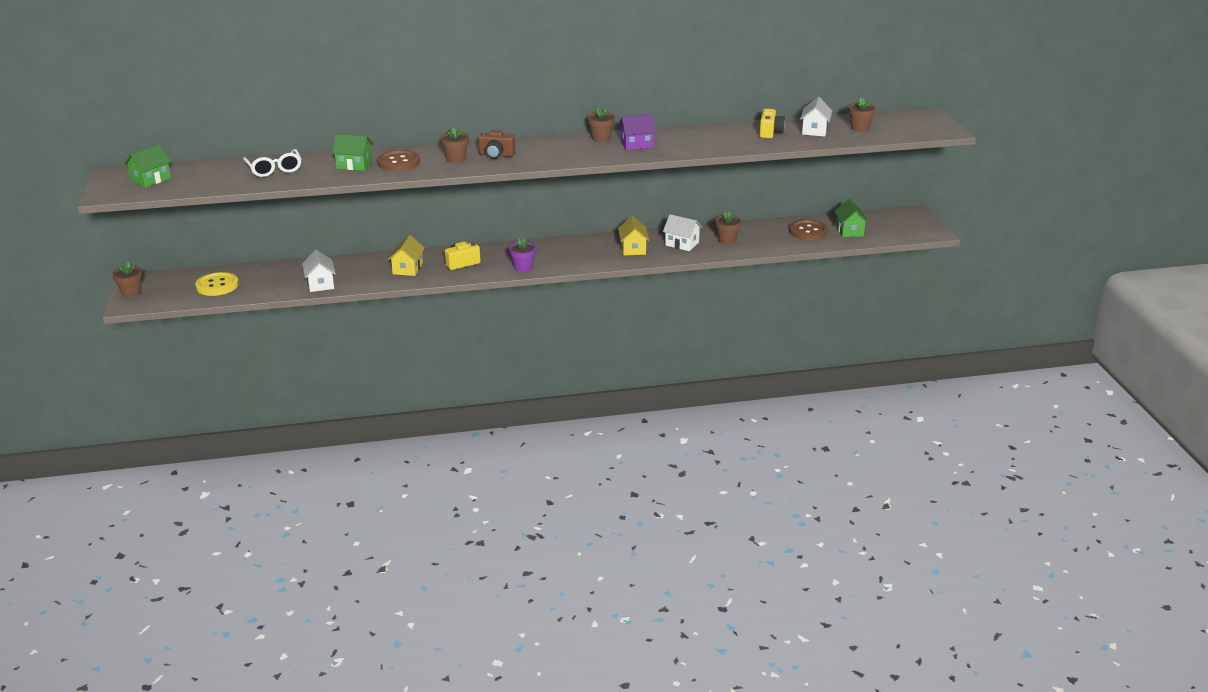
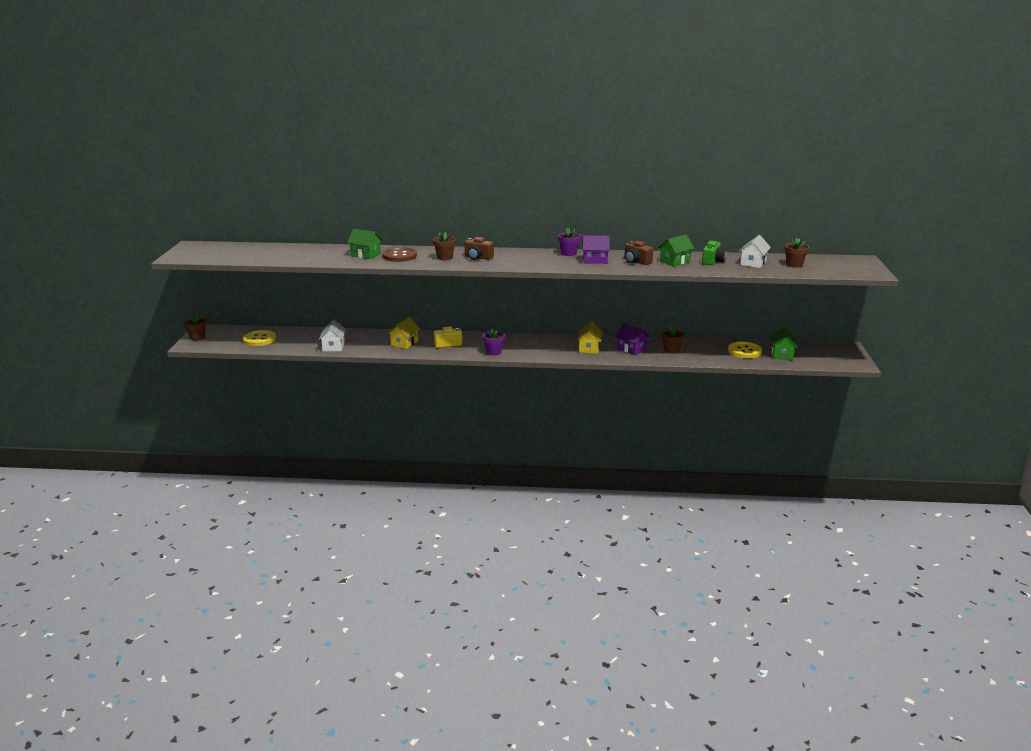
camera: 15 degrees right, 5 degrees down
(151, 179) = (214, 251): green house -> green house (675, 261)
(274, 169) = (305, 252): white glasses -> none
(601, 138) = (568, 253): brown flower pot -> purple flower pot
(682, 244) = (631, 349): white house -> purple house
(685, 142) = (636, 261): none -> brown camera
(770, 132) = (713, 261): yellow camera -> green camera
(808, 232) = (744, 351): brown button -> yellow button

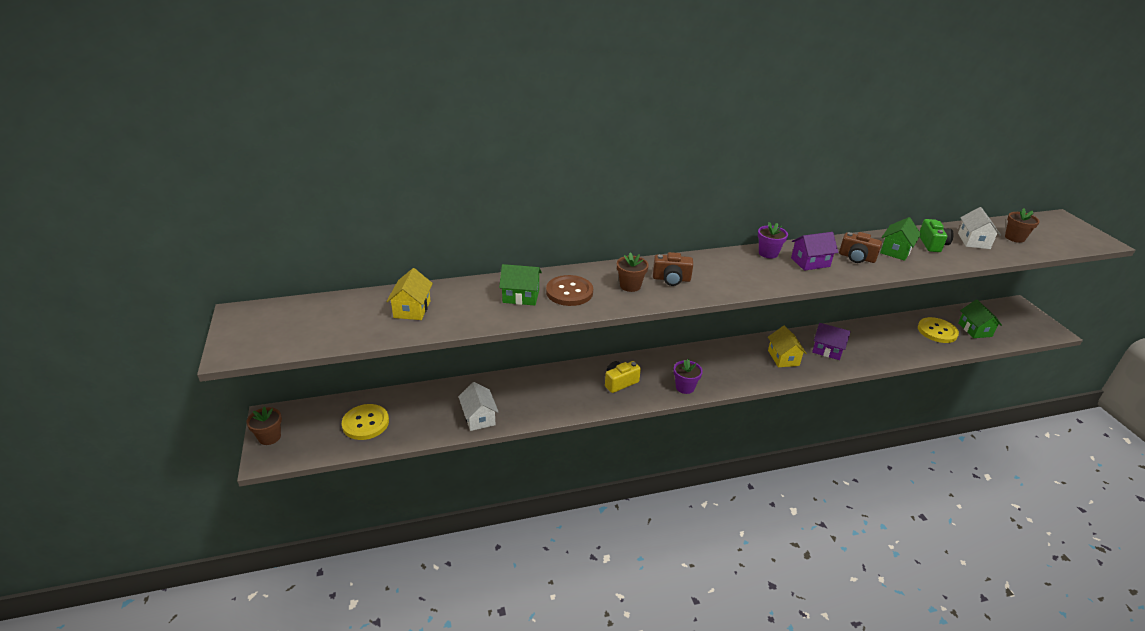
camera: 20 degrees left, 10 degrees up
(404, 343) = (566, 391): yellow house -> yellow house (412, 309)
(671, 350) = (867, 344): brown flower pot -> none

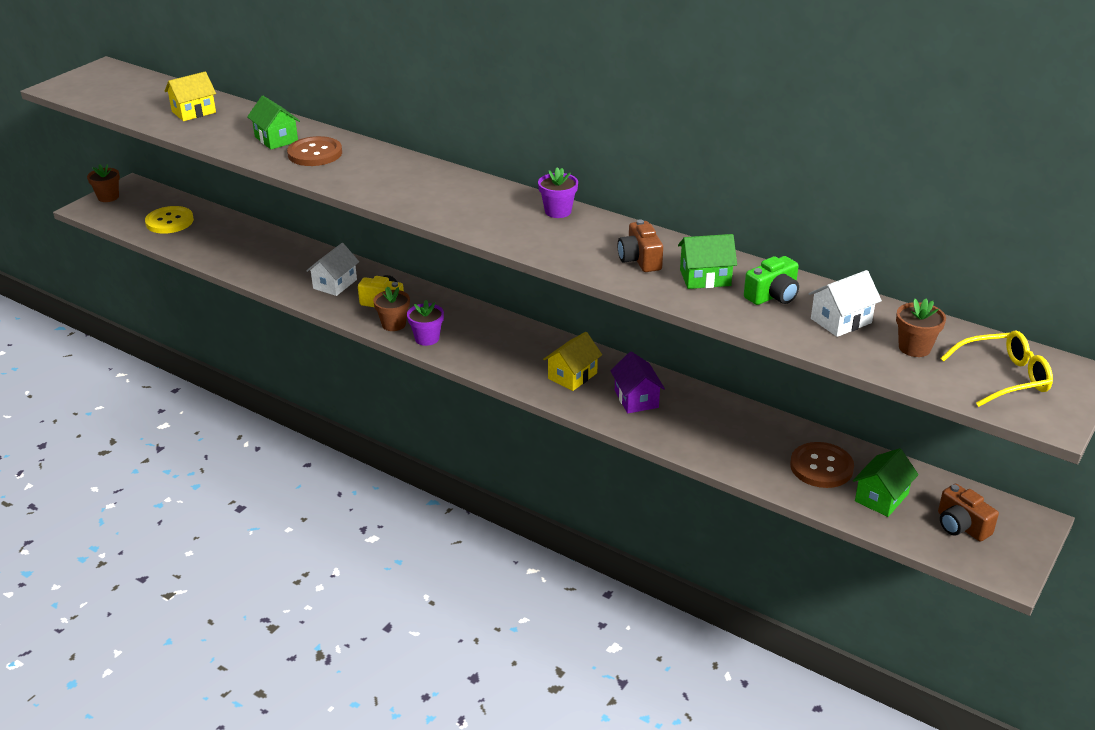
camera: 50 degrees right, 0 degrees up
(479, 417) = (238, 261): white house -> white house (335, 284)
(630, 286) = (369, 172): brown flower pot -> brown flower pot (394, 324)
(671, 279) = (414, 185): brown camera -> brown camera (961, 526)
(810, 262) = (578, 238): purple house -> none
(937, 331) = (821, 467): yellow button -> brown button
(1056, 233) = (1004, 377): none -> yellow glasses

